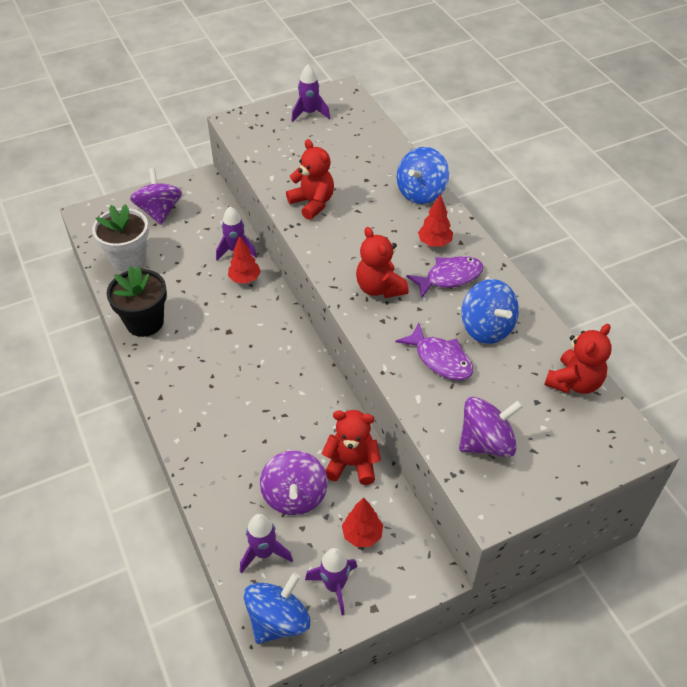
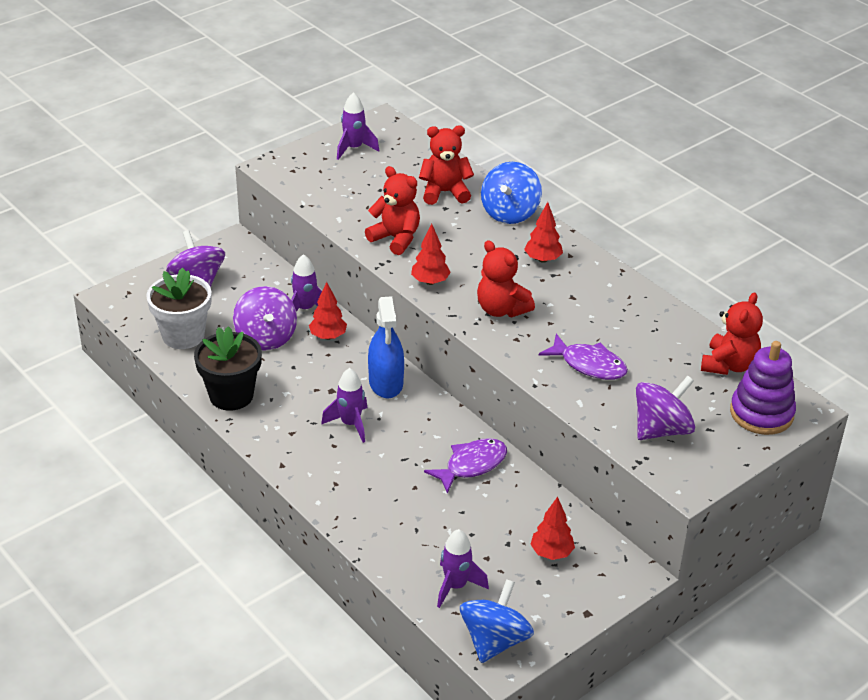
camera: 15 degrees left, 10 degrees down
(277, 332) = (386, 383): none -> blue spray bottle
(295, 496) = (468, 531): purple spinning top -> purple spinning top (266, 337)
(326, 250) = (430, 281): none -> red tree
(334, 586) = (540, 601): purple rocket -> purple rocket (350, 424)
(352, 464) = (516, 493): red teddy bear -> red teddy bear (445, 192)
(449, 277) = (570, 289): purple fish -> purple fish (471, 465)
(486, 328) = (625, 330): blue spinning top -> none
(590, 442) = (761, 413): none -> purple stacking toy

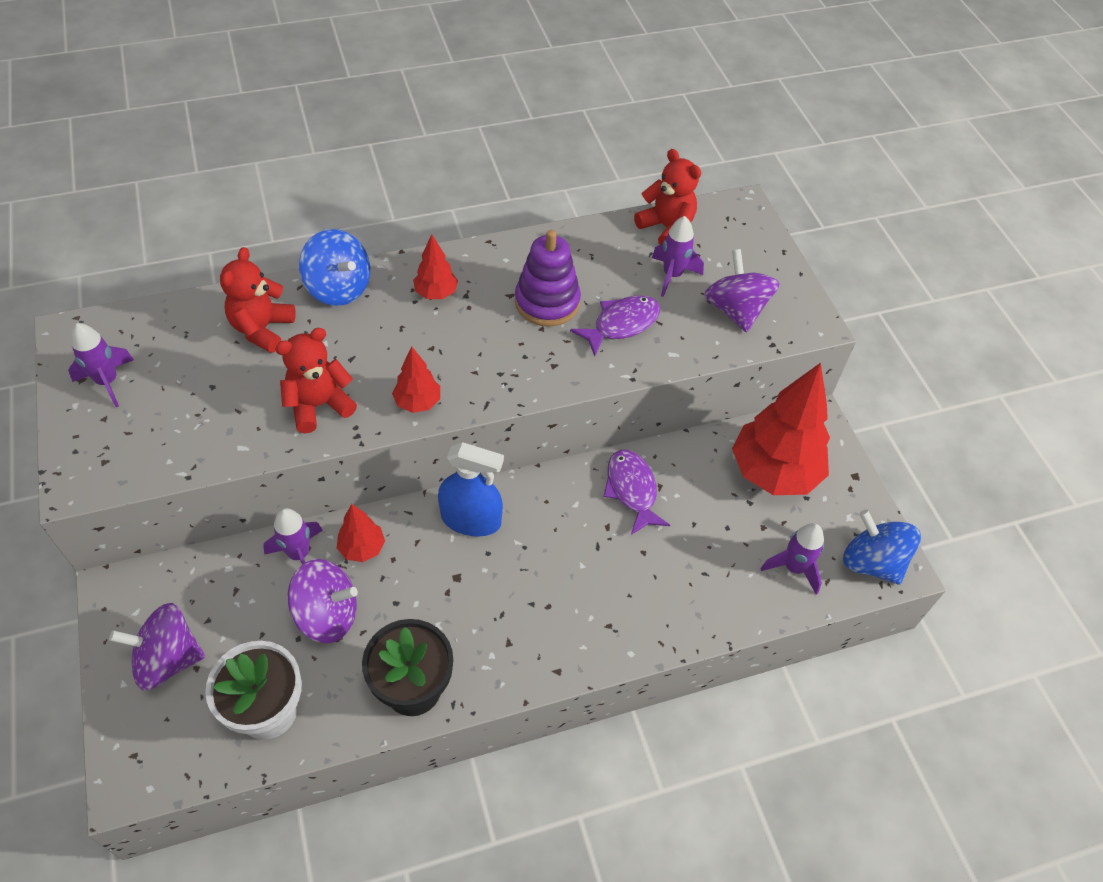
camera: 70 degrees left, 15 degrees up
(350, 424) = (522, 578): purple rocket -> purple rocket (672, 275)
(501, 309) = (500, 359): red teddy bear -> none
(551, 553) = (774, 472): red tree -> red tree, size x2.15
(761, 413) = (739, 235): purple stacking toy -> purple stacking toy (547, 302)

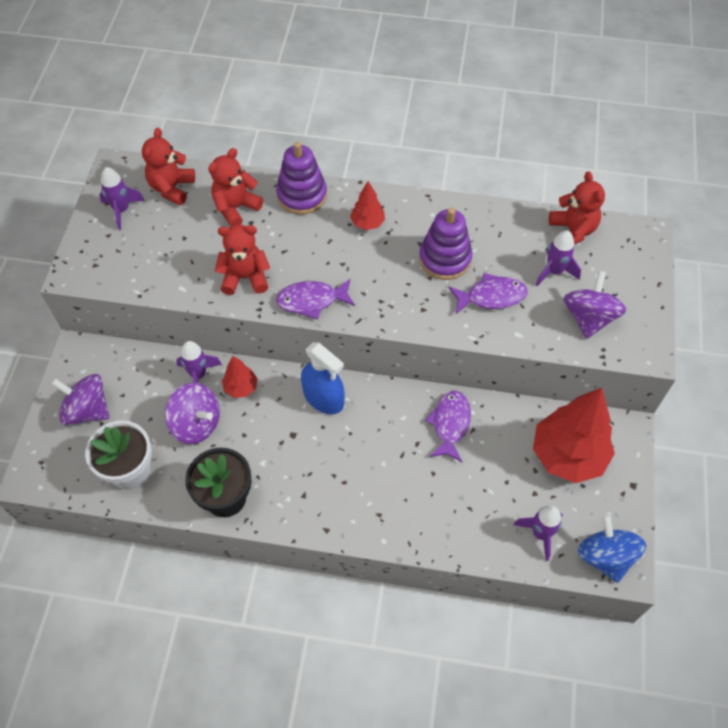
camera: 30 degrees right, 5 degrees up
(163, 333) = (172, 188): none -> red teddy bear
(339, 288) = (302, 195): blue spinning top -> purple stacking toy
(417, 402) = (312, 301): red tree -> purple fish

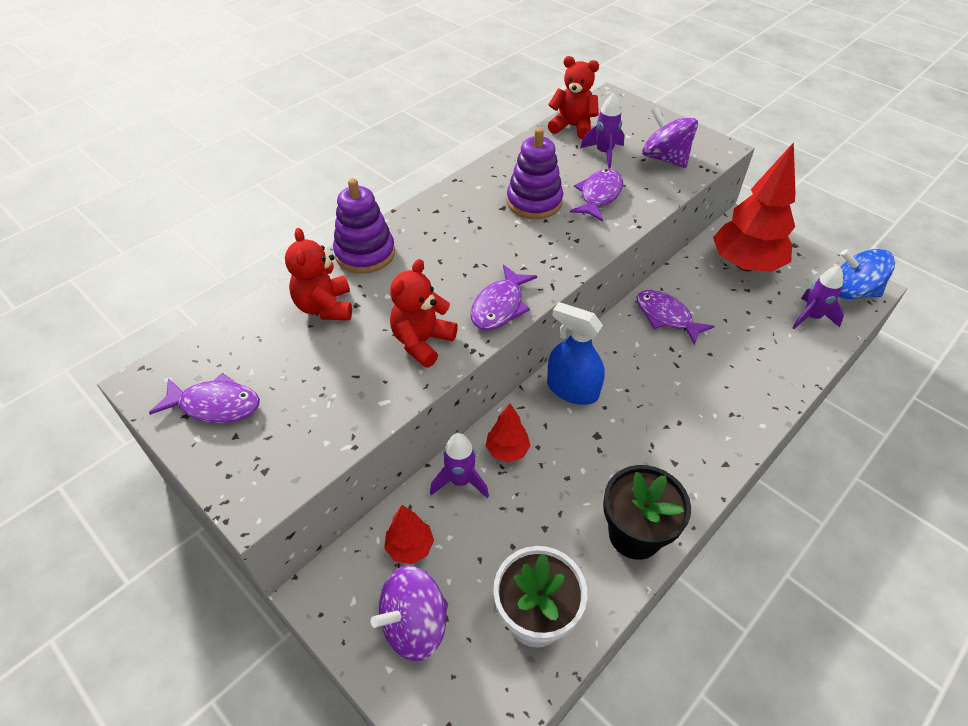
camera: 55 degrees left, 10 degrees down
(122, 210) = (215, 405): purple rocket -> purple fish
(172, 188) = (237, 345): red teddy bear -> none
(196, 424) = (521, 515): purple spinning top -> none
(323, 398) = (572, 389): blue spray bottle -> blue spray bottle turned 135 degrees counterclockwise
(367, 223) = (446, 227): red tree -> red tree (410, 547)

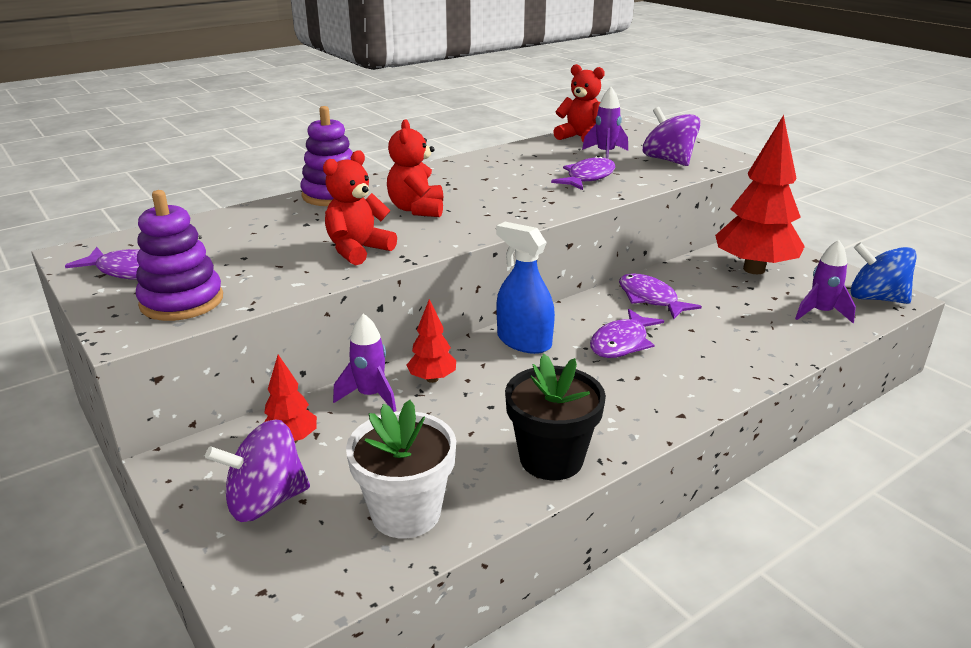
camera: 10 degrees right, 20 degrees down
(325, 307) = (274, 223): red teddy bear -> red teddy bear (417, 209)
(499, 306) = (449, 235): purple fish -> purple fish (622, 343)
(534, 202) = (518, 177): purple stacking toy -> purple stacking toy (182, 301)

